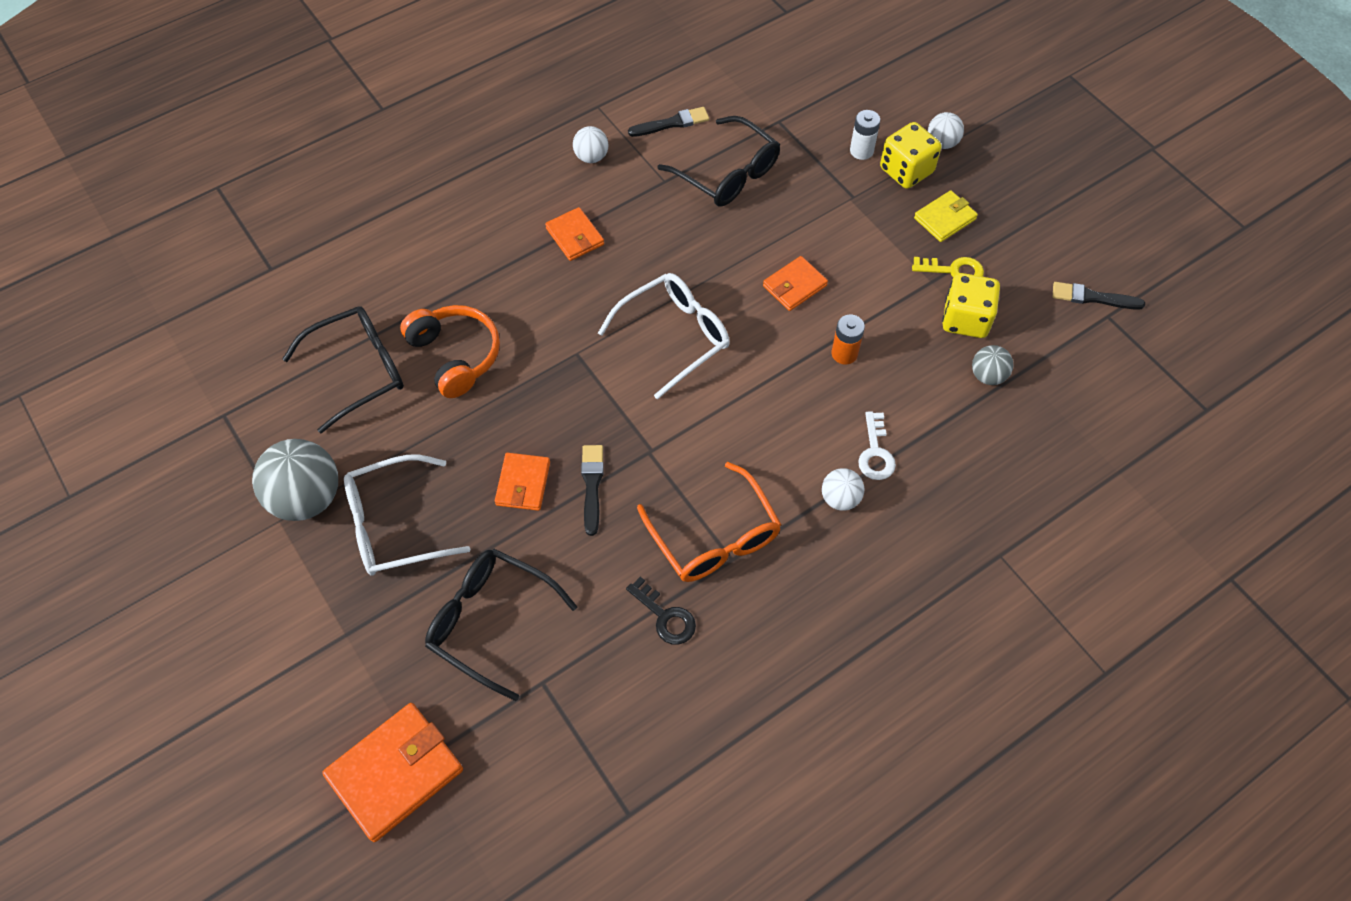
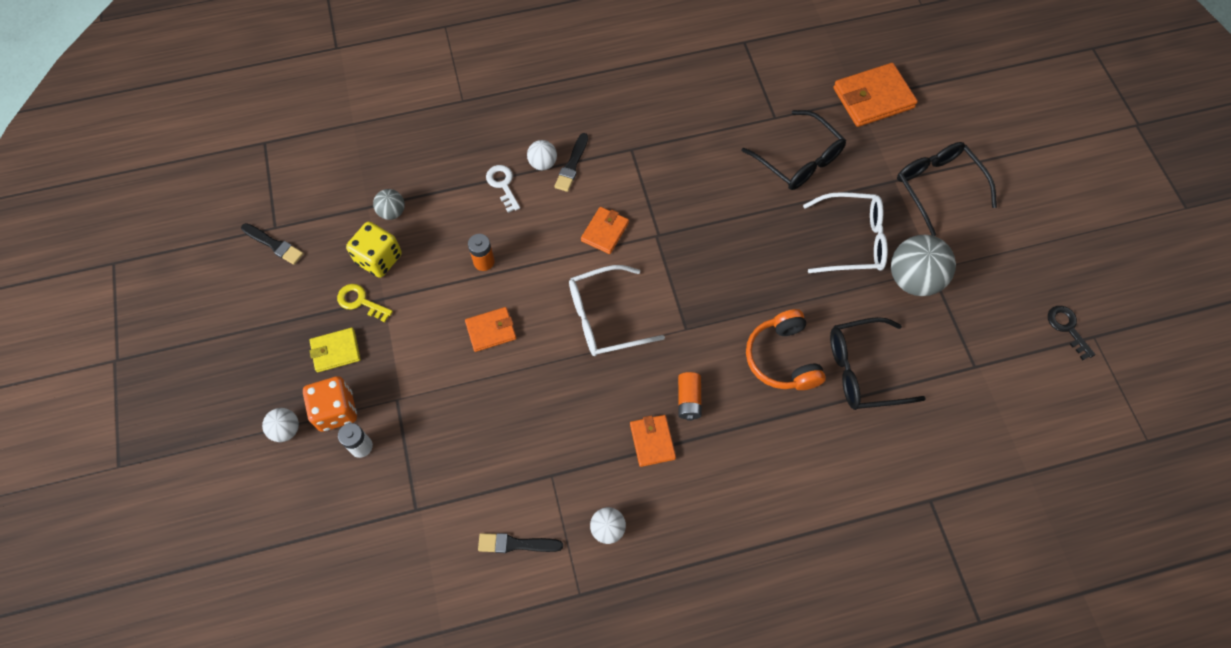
camera: 160 degrees left, 5 degrees up
(523, 483) = (755, 240): orange wallet -> orange wallet (605, 232)
(549, 284) = (689, 400): none -> orange battery
(592, 485) = (707, 224): black brush -> black brush (572, 165)
(665, 617) = (687, 129): black key -> black key (1067, 328)
(714, 537) = (636, 165): orange glasses -> none
(727, 174) = (492, 463): black glasses -> black glasses (937, 187)
(875, 453) = (503, 185): white key -> white key turned 45 degrees counterclockwise
(906, 171) = (336, 410): yellow dice -> orange dice

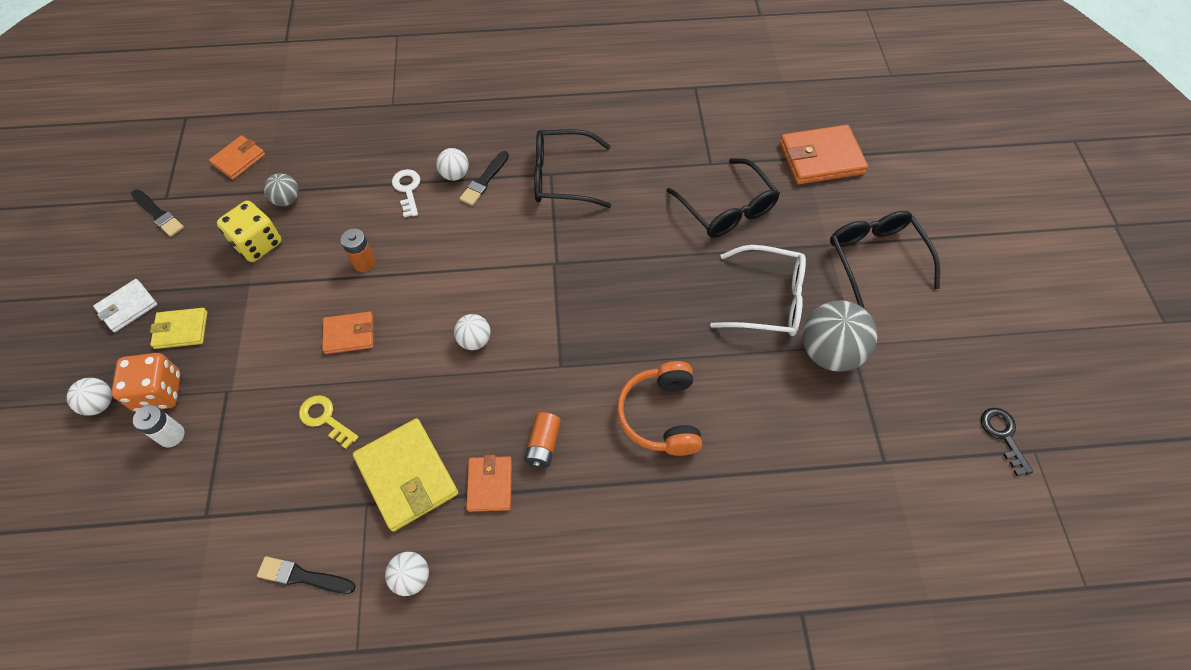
camera: 10 degrees right, 5 degrees down
(278, 338) = (127, 307): none -> white wallet
(360, 301) = (224, 283): yellow key -> yellow key (325, 418)
(579, 446) = (407, 476): none -> yellow wallet
(604, 318) = (474, 340): white glasses -> white ball
(605, 232) = (500, 251): orange wallet -> orange wallet (239, 159)
(863, 370) = (750, 444): black glasses -> black glasses (562, 177)

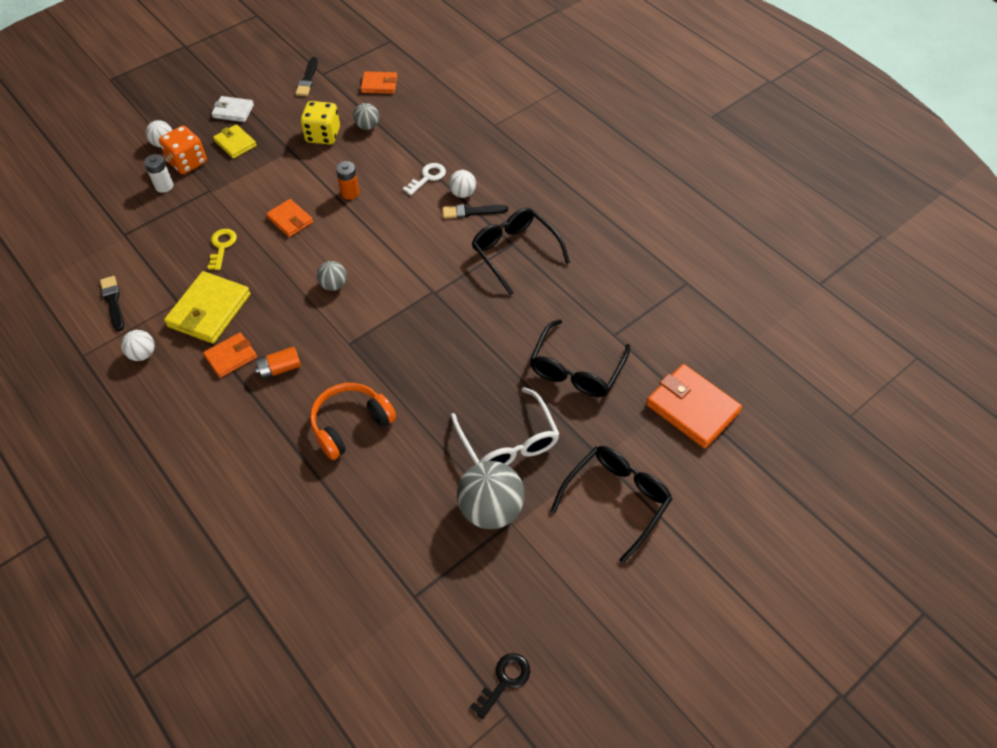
camera: 55 degrees right, 5 degrees down
(474, 340) = (334, 285): white ball -> grey ball

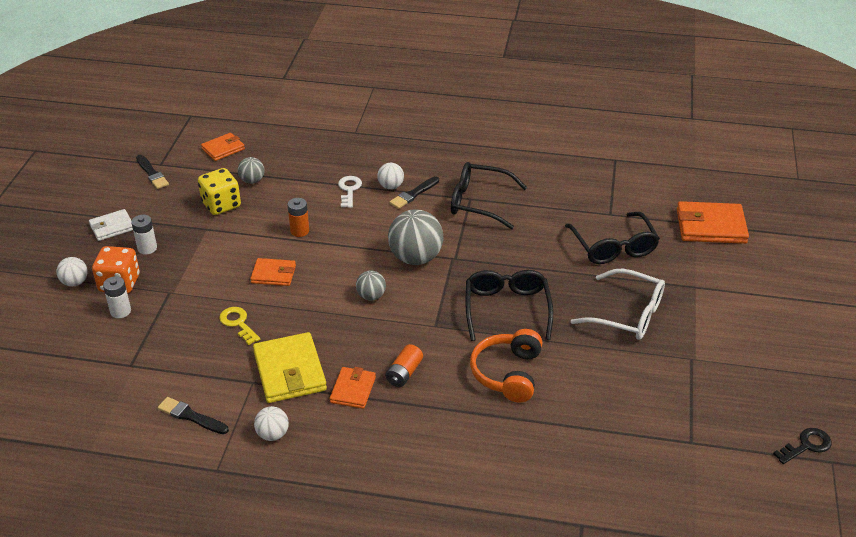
camera: 40 degrees left, 15 degrees down
(235, 143) = (147, 248): yellow wallet -> white battery
(491, 509) = (669, 359): grey ball -> grey ball (416, 258)
(504, 681) = (806, 445): black key -> black key turned 60 degrees clockwise
(616, 499) = (735, 303): black glasses -> black glasses (507, 309)

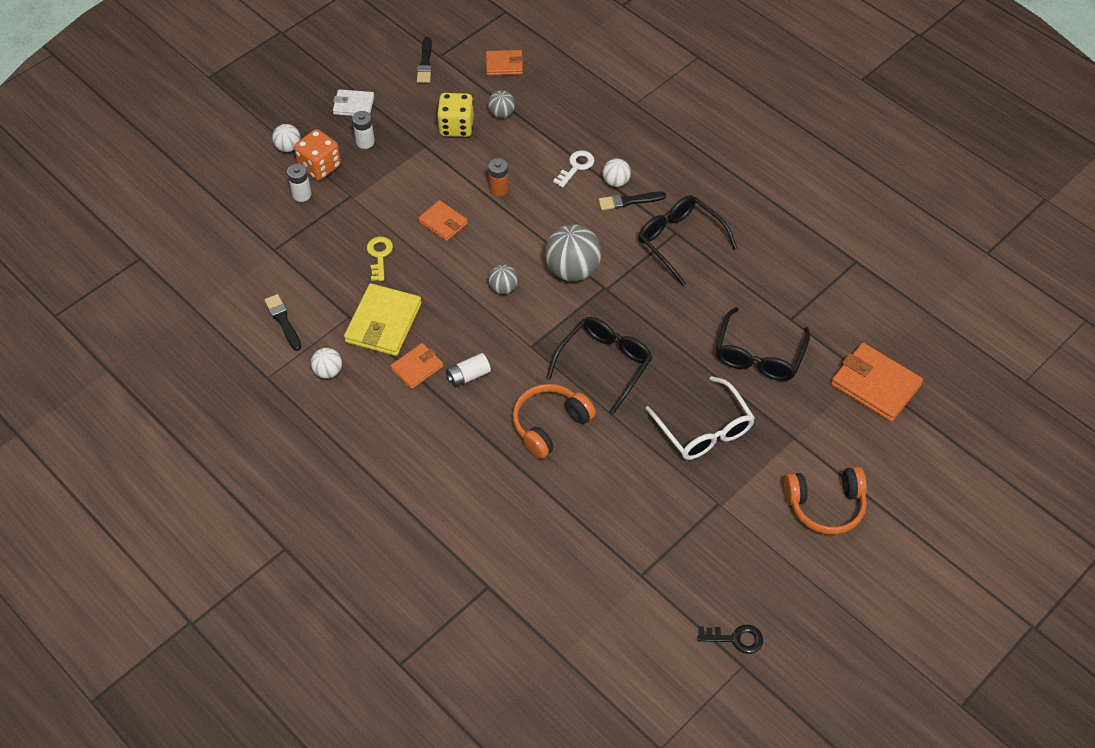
camera: 35 degrees right, 15 degrees up
(404, 373) = (468, 376): orange battery -> white battery
(764, 319) = (825, 505): none -> orange headphones

